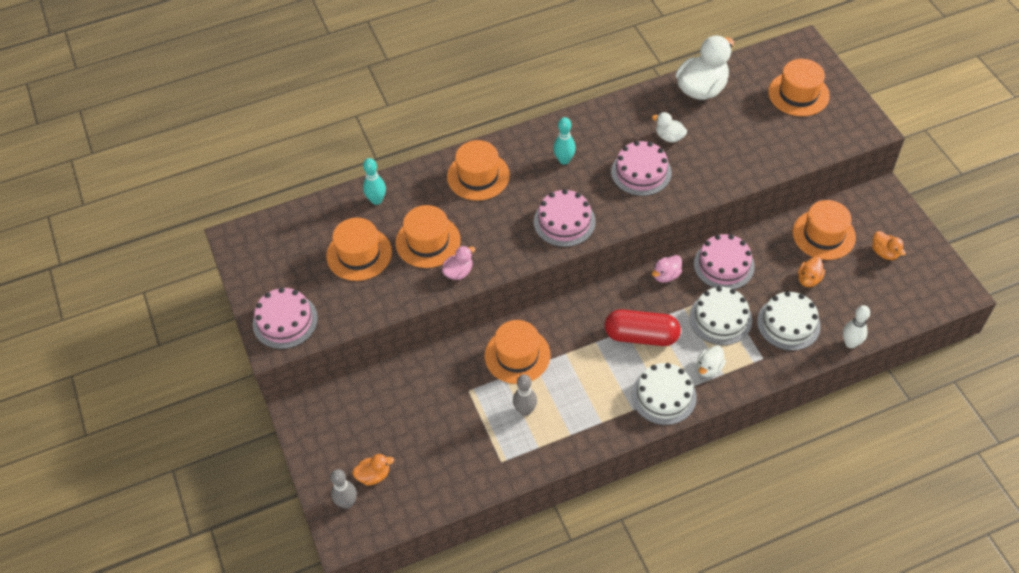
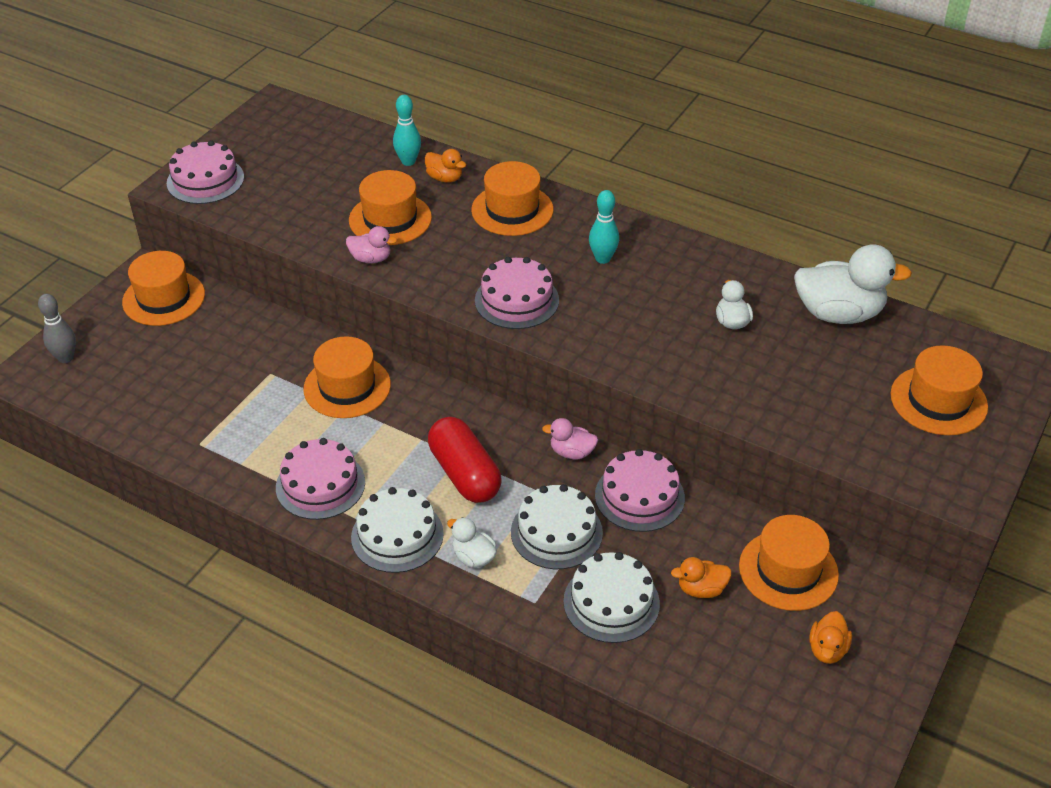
camera: 50 degrees right, 10 degrees down
(359, 254) = (329, 184): orange hat -> orange hat (164, 298)
(373, 475) = (111, 359): orange duck -> orange duck (445, 178)
(525, 410) = (280, 429): grey bowling pin -> none
(641, 172) = (653, 324): pink cake -> pink cake (320, 484)
(709, 368) = (473, 557): white duck -> white duck turned 45 degrees clockwise
(850, 343) = (641, 683): white bowling pin -> none

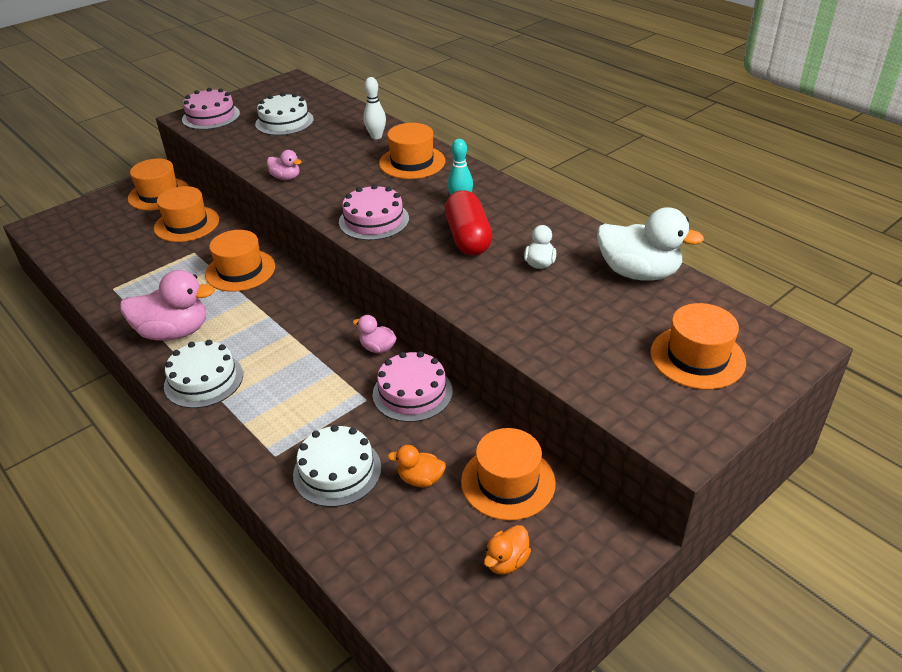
camera: 20 degrees right, 5 degrees down
(66, 358) = (70, 219): grey bowling pin -> none
(320, 484) = (174, 332): pink cake -> pink duck
(390, 219) = (318, 155): orange hat -> orange hat (186, 224)
(408, 161) = (357, 123): turquoise bowling pin -> none
(445, 178) = (376, 136): orange duck -> white bowling pin
(464, 473) = (284, 346): red capsule -> red capsule (468, 237)
(473, 557) = (250, 409): white duck -> none
(556, 532) = (327, 405): white cake -> white cake (284, 122)

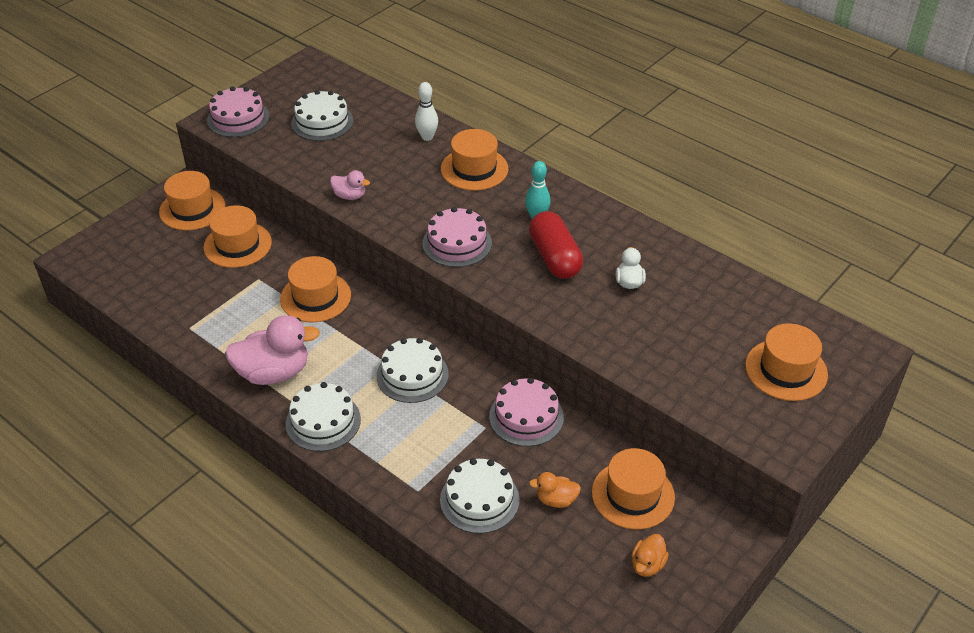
camera: 10 degrees left, 5 degrees up
(308, 344) = (412, 375): none -> white cake
(377, 348) = (480, 373): pink duck -> none
(639, 273) = (721, 286): white duck -> none

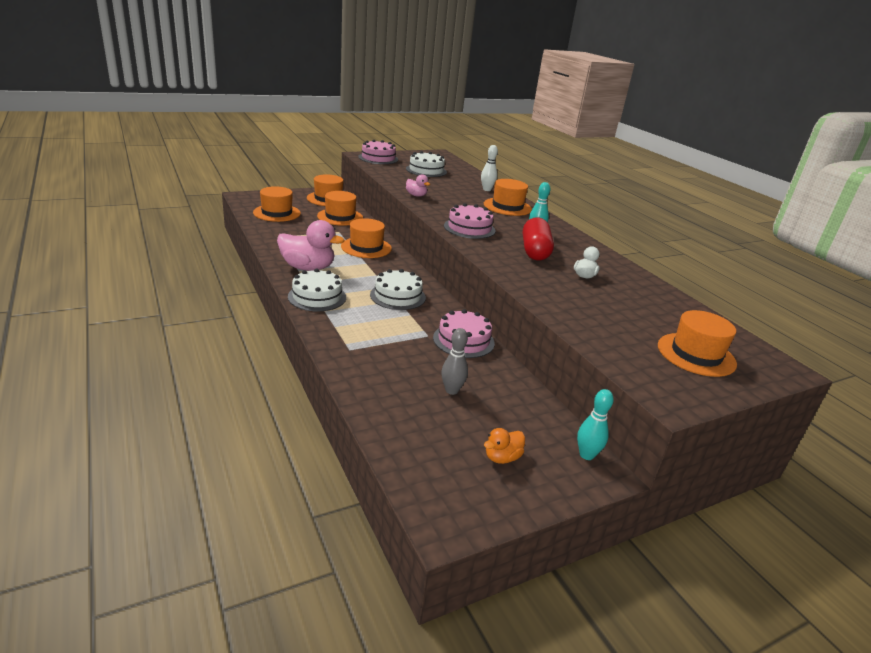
camera: 20 degrees right, 15 degrees down
(479, 499) = (391, 369): white cake -> none
(556, 500) = (452, 390): orange duck -> grey bowling pin
(633, 495) = (519, 410): orange hat -> orange hat (277, 213)
(718, 523) = (586, 455): none -> turquoise bowling pin

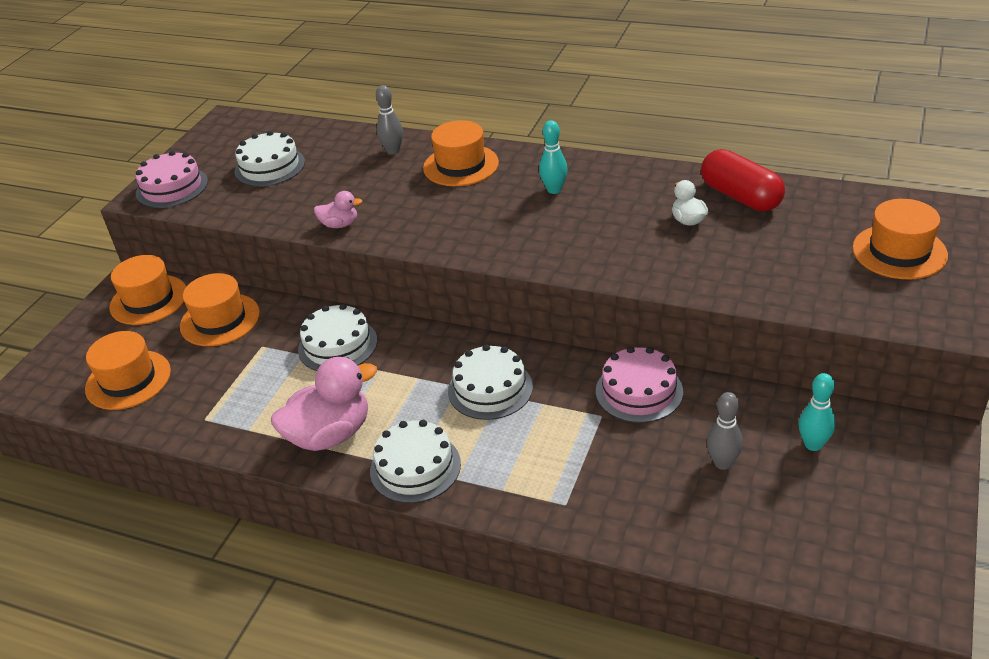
camera: 35 degrees left, 10 degrees up
(366, 247) = (337, 345): orange hat -> white cake
(469, 228) = (484, 235): pink cake -> none
(487, 190) = (393, 151): white bowling pin -> grey bowling pin
(502, 457) = (861, 496): orange duck -> none
(535, 251) = (596, 220): red capsule -> red capsule (740, 196)
(586, 455) = (905, 430): turquoise bowling pin -> turquoise bowling pin (813, 444)

